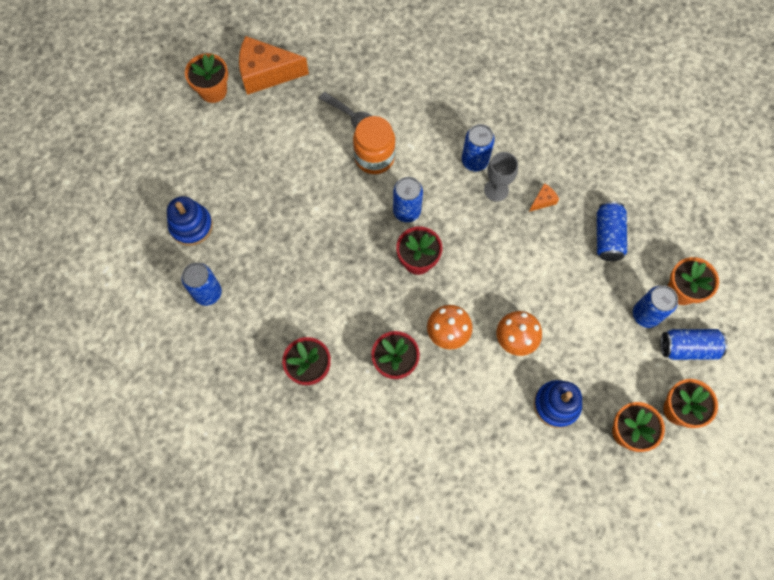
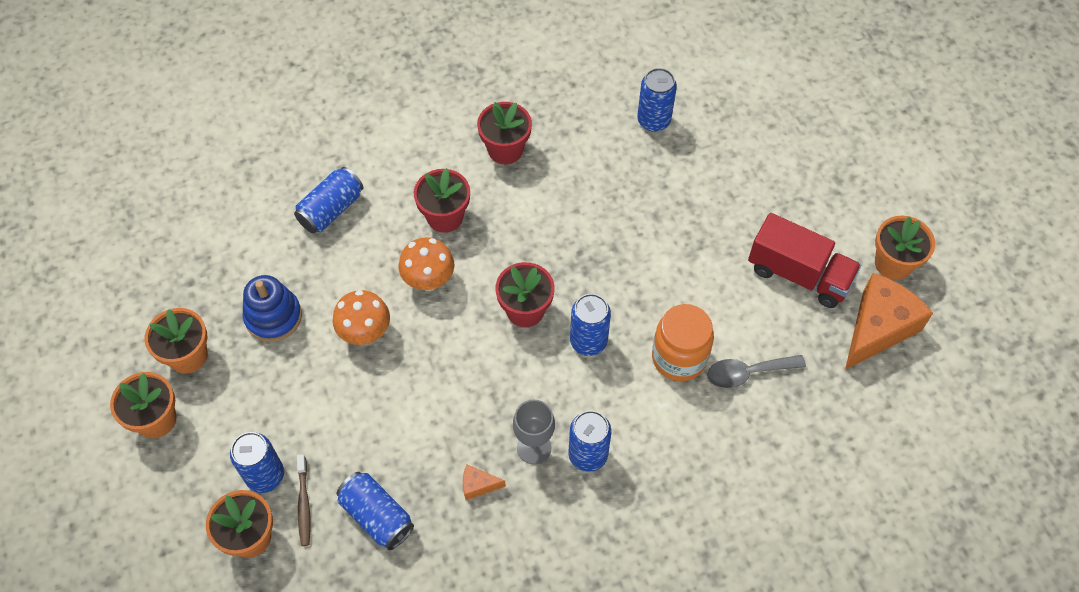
camera: 130 degrees right, 10 degrees down
(191, 226) = (738, 149): blue stacking toy -> none
(262, 133) = (799, 274): none -> red truck
(543, 201) = (478, 485): orange cheese -> orange cheese turned 90 degrees clockwise
(638, 279) = (304, 504): none -> brown toothbrush
(688, 348) = (195, 485): blue can -> blue can (331, 209)

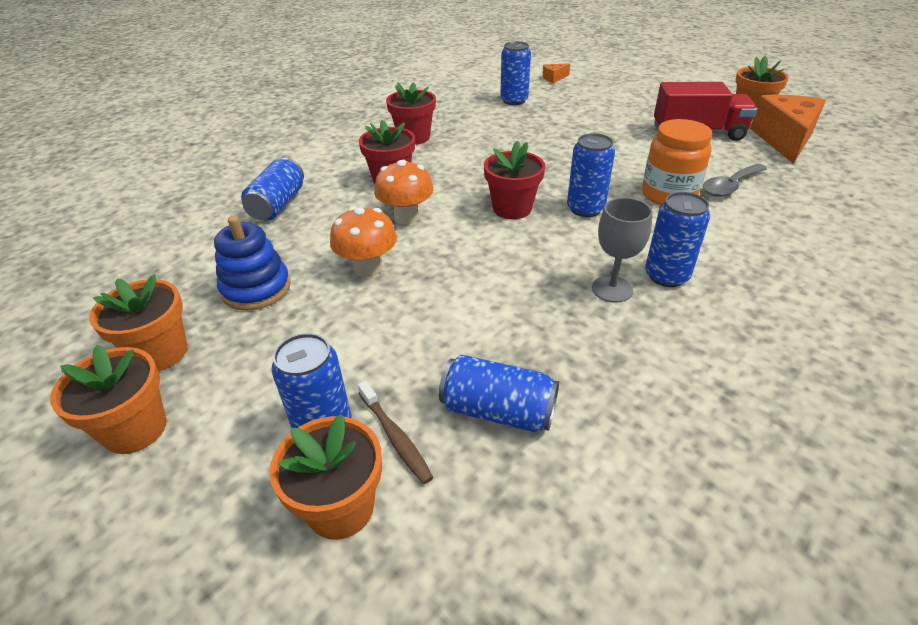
camera: 25 degrees left, 20 degrees down
(478, 485) = (587, 338): orange cheese -> orange cheese (554, 78)

